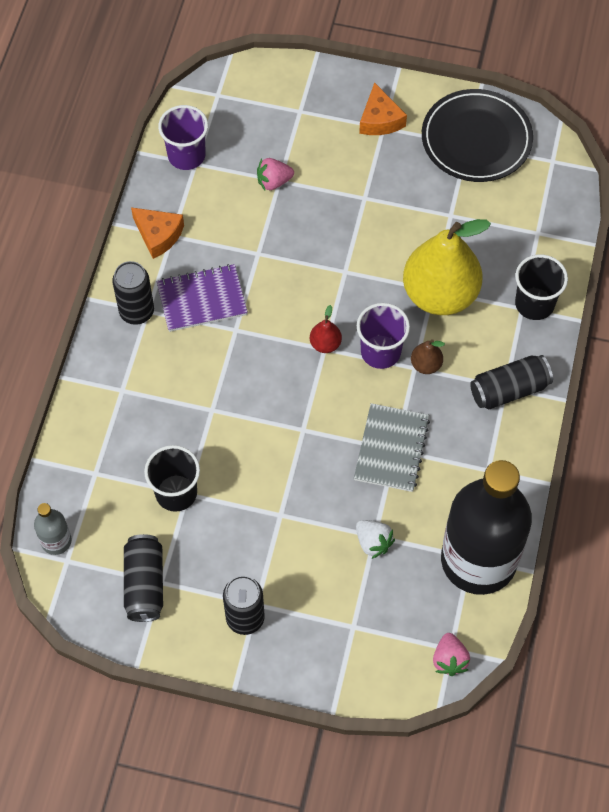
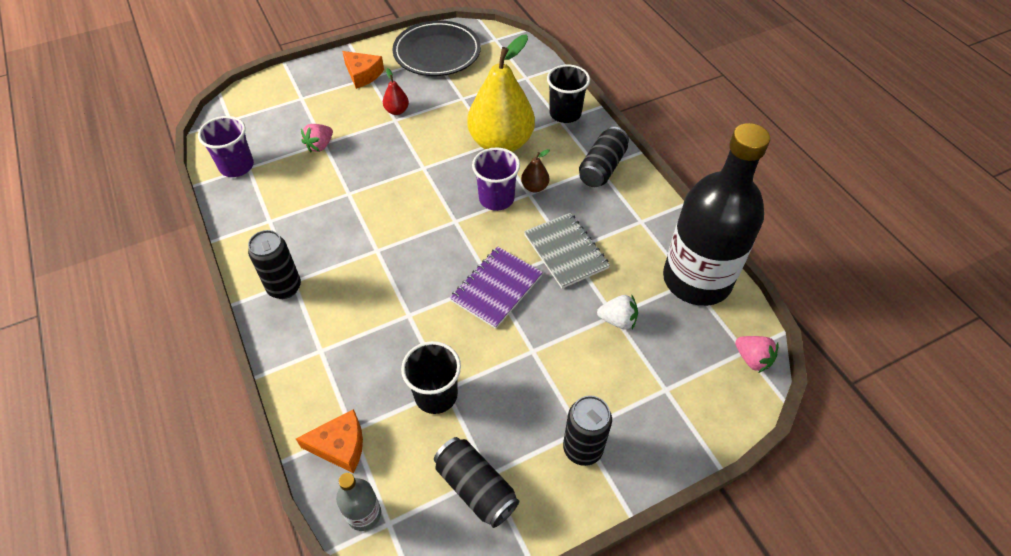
camera: 40 degrees left, 10 degrees down
(158, 235) = (257, 227): orange cheese -> orange cheese (340, 446)
(202, 299) = (331, 247): purple notebook -> purple notebook (496, 288)
(325, 344) = (453, 218): red pear -> red pear (397, 111)

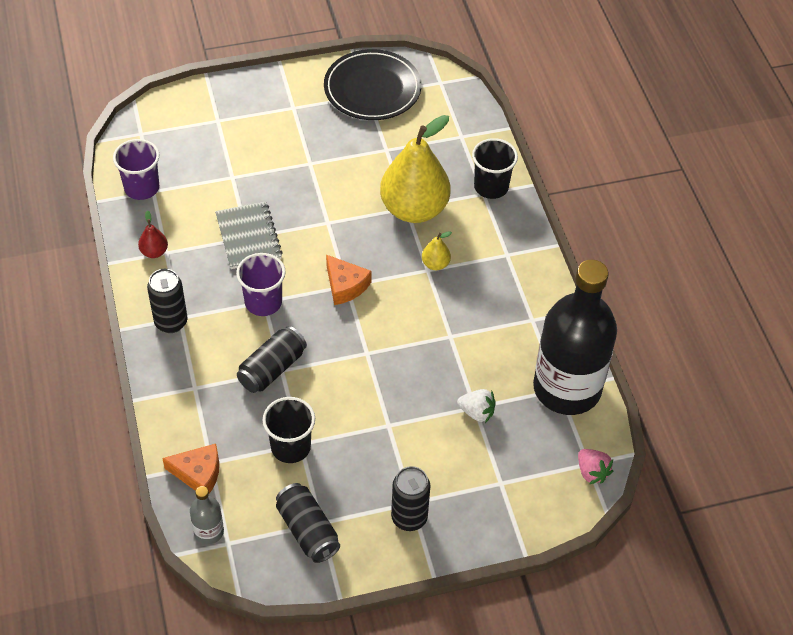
camera: 10 degrees right, 0 degrees up
(320, 146) = (228, 179): pink strawberry -> none
(363, 74) = (287, 103): orange cheese -> orange cheese (345, 285)
(397, 111) = (314, 153): red pear -> red pear (154, 252)
(496, 198) = (393, 269): purple cup -> purple cup (263, 302)
(496, 288) = (370, 360): purple notebook -> none
(534, 187) = (435, 264): brown pear -> yellow pear
(566, 251) = (447, 337): grey notebook -> grey notebook (248, 237)
(602, 168) = (511, 255): black can -> black can (272, 369)

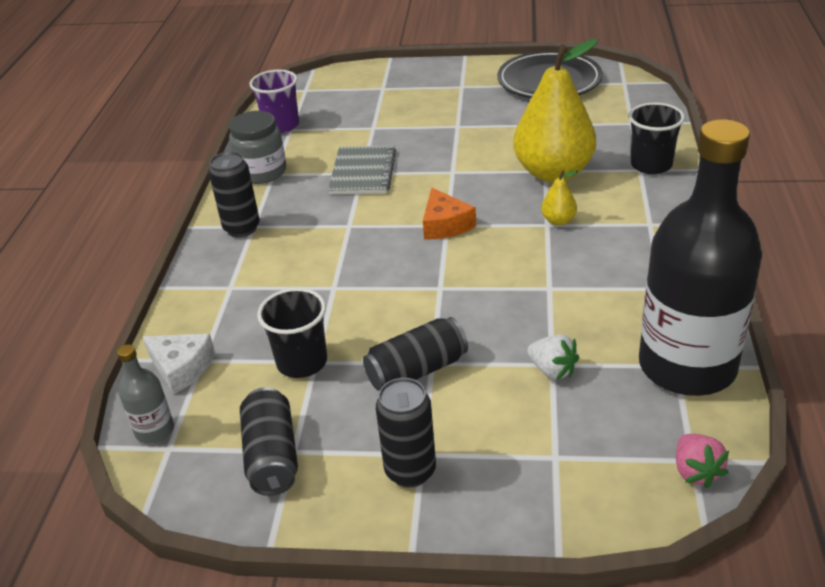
camera: 25 degrees right, 15 degrees down
(154, 252) = (262, 172): red pear -> grey jar
(198, 473) = (181, 368): orange cheese -> white cheese
(263, 302) = (347, 226): purple cup -> none
(272, 369) = (323, 284): black can -> black can (417, 370)

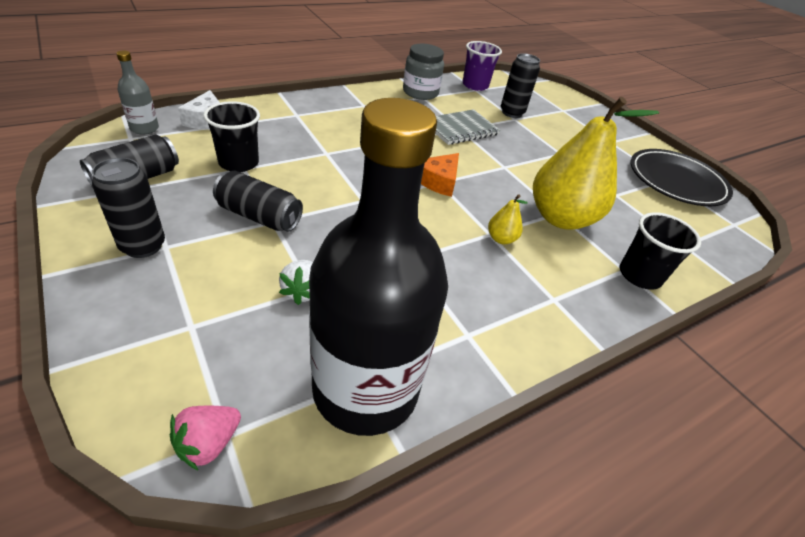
camera: 45 degrees right, 5 degrees up
(242, 228) = (357, 102): black can -> black can (511, 113)

